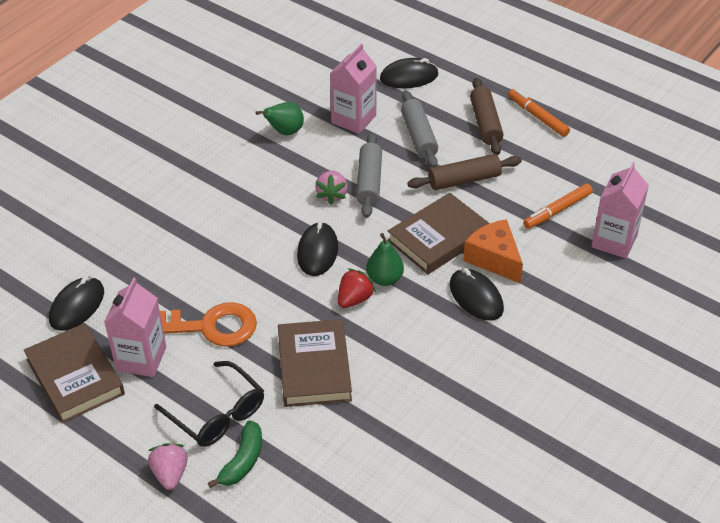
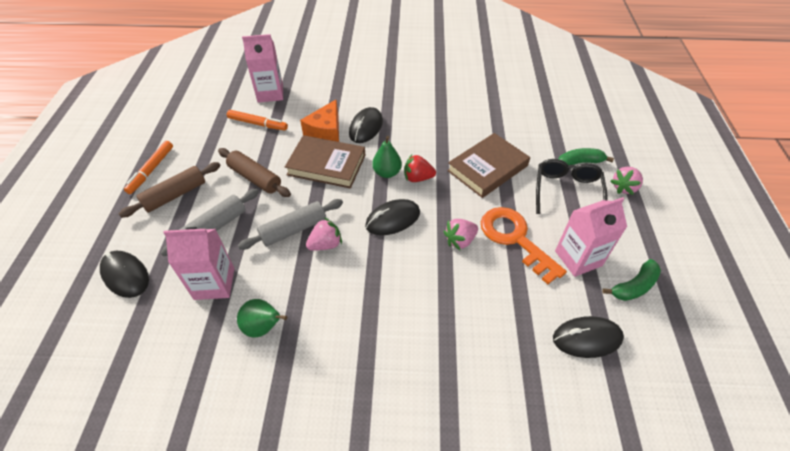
camera: 125 degrees left, 5 degrees up
(75, 376) = (634, 286): brown book -> green banana
(246, 285) = (460, 240): none -> pink strawberry

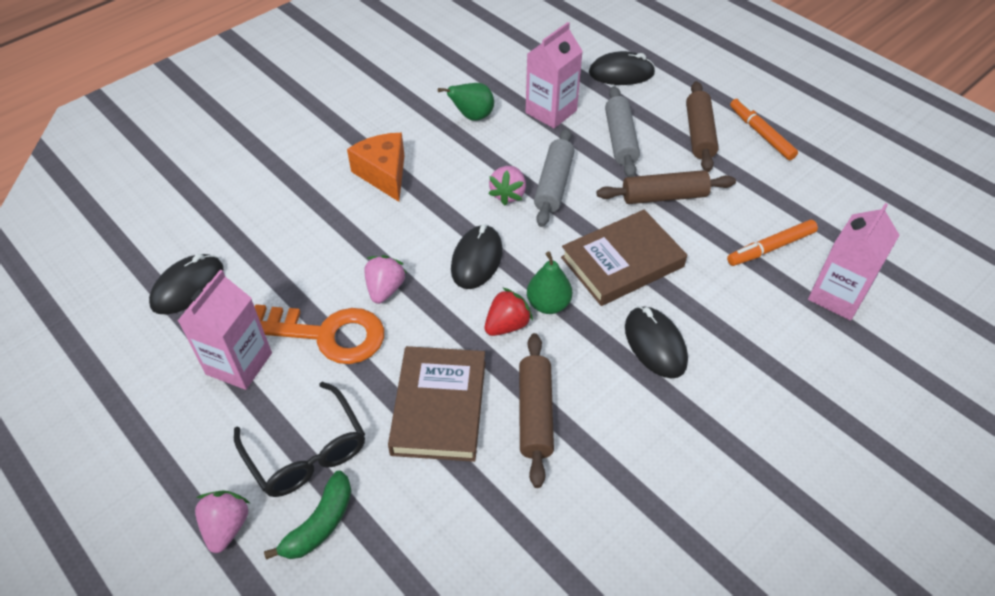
camera: 135 degrees right, 0 degrees up
(326, 133) = (685, 298): orange cheese -> orange cheese (383, 174)
(448, 139) = (535, 414): none -> brown rolling pin
(634, 286) = (157, 375): green banana -> none

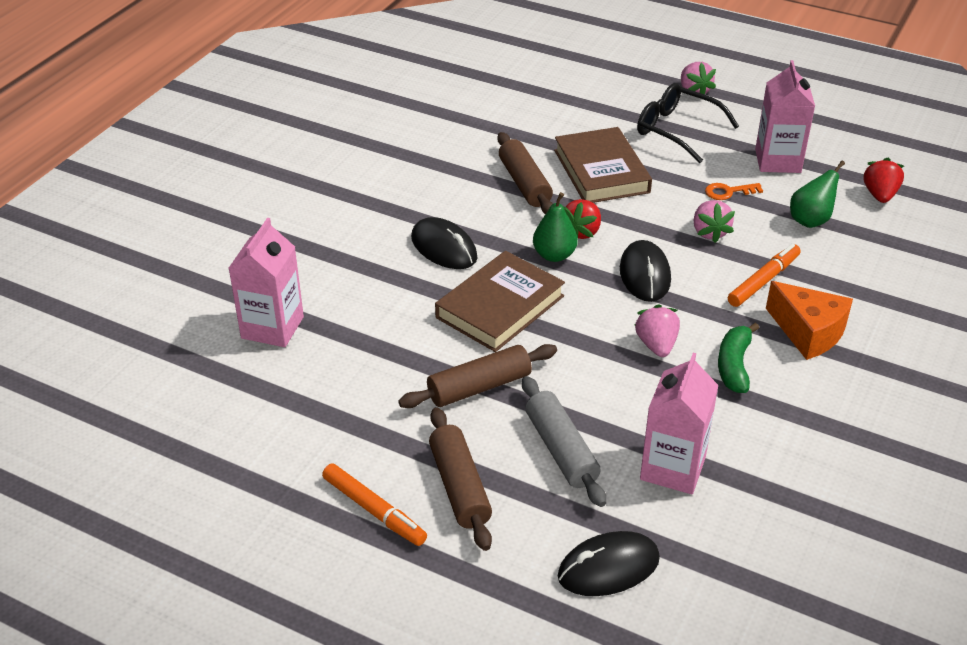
camera: 160 degrees right, 10 degrees down
(188, 287) = (879, 195): black mouse -> red strawberry
(320, 524) = (636, 104): green banana -> green banana (734, 365)
(327, 334) = (728, 192): orange key -> orange key, size x0.45
(472, 116) = (768, 432): green pear -> green pear (810, 220)
(554, 184) = (612, 369): grey rolling pin -> none
(770, 248) = (345, 358): orange marker -> orange marker (763, 281)

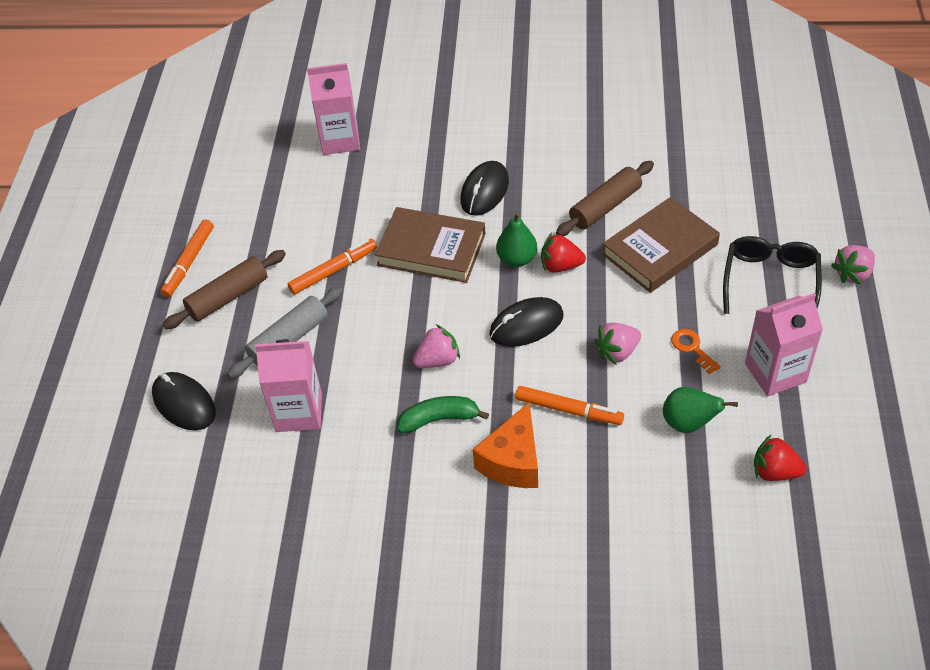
camera: 70 degrees right, 10 degrees up
(479, 387) = (333, 271): brown rolling pin -> orange marker
(879, 195) = (774, 471): red strawberry -> red strawberry turned 150 degrees counterclockwise

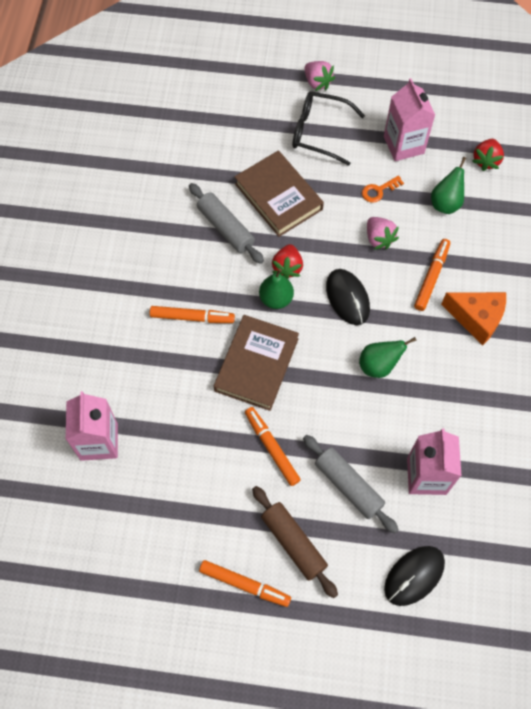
camera: 90 degrees left, 15 degrees up
(438, 360) = (378, 365): pink strawberry -> green pear
(439, 419) = (437, 367): green banana -> none
(484, 191) = (192, 317): black mouse -> orange marker
(605, 207) = (226, 228): brown rolling pin -> grey rolling pin

